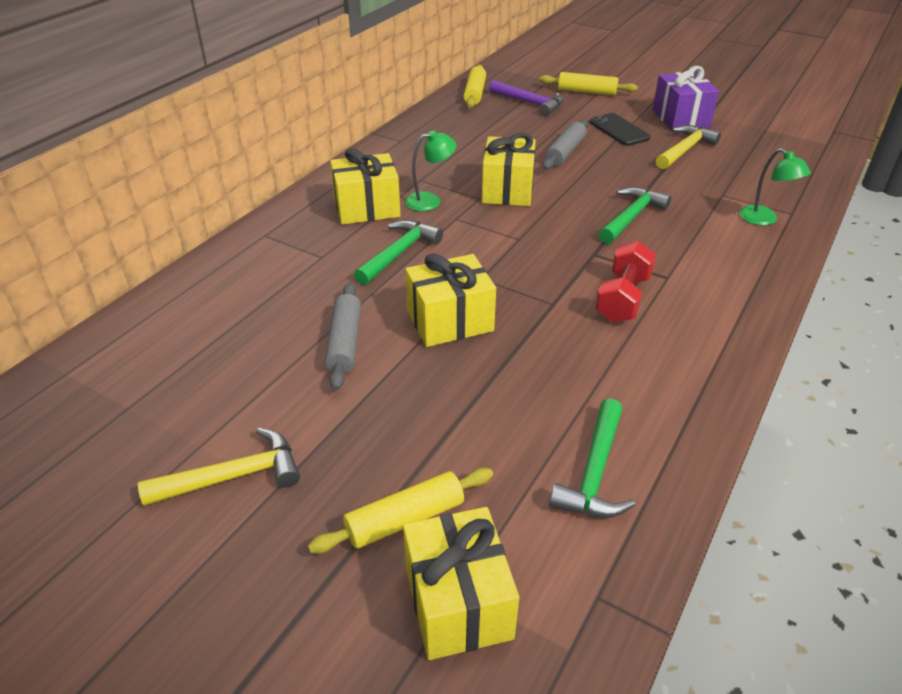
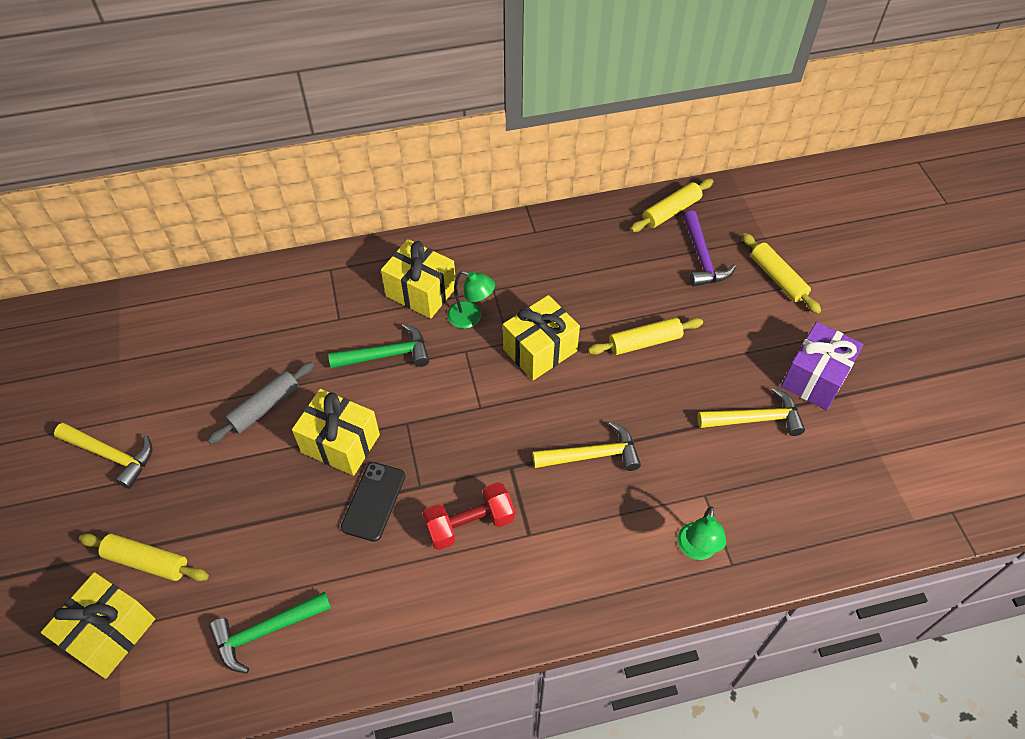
camera: 45 degrees right, 15 degrees up
(565, 152) = (644, 342): grey rolling pin -> yellow rolling pin
(619, 130) = (732, 350): black phone -> black phone (373, 501)
(631, 217) = (592, 455): green hammer -> yellow hammer

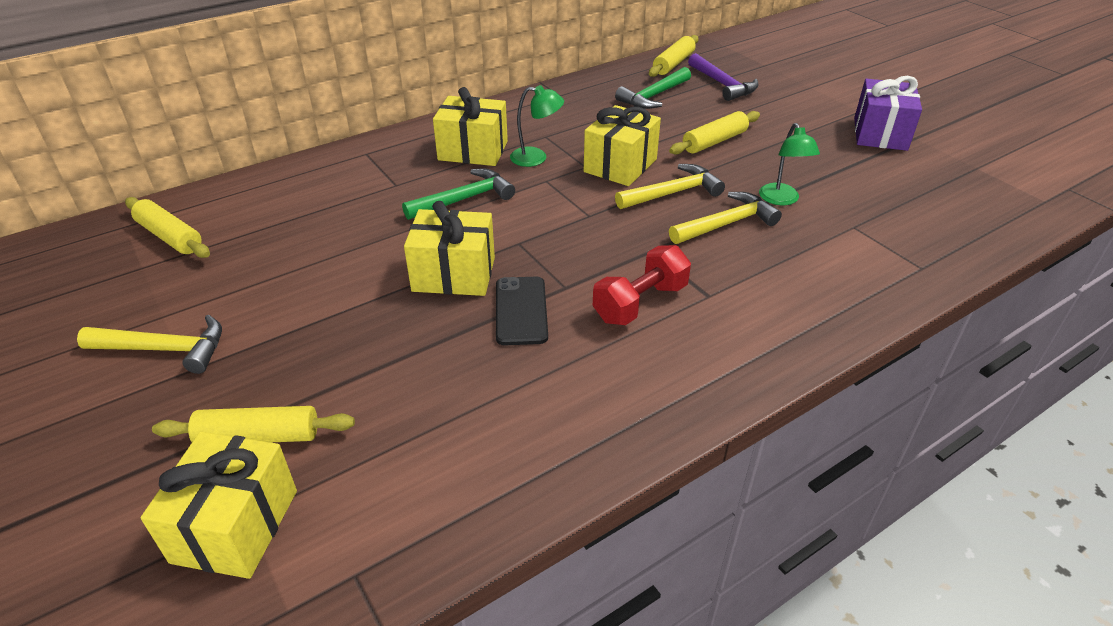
camera: 20 degrees left, 15 degrees down
(265, 407) = (347, 266): grey rolling pin -> none
(266, 631) = (457, 460): green hammer -> green hammer (654, 96)
(696, 550) = (880, 266): green lamp -> green lamp (781, 200)
(755, 419) = (853, 168): yellow hammer -> yellow hammer (672, 193)
(777, 278) = (796, 84): yellow rolling pin -> yellow rolling pin (170, 236)

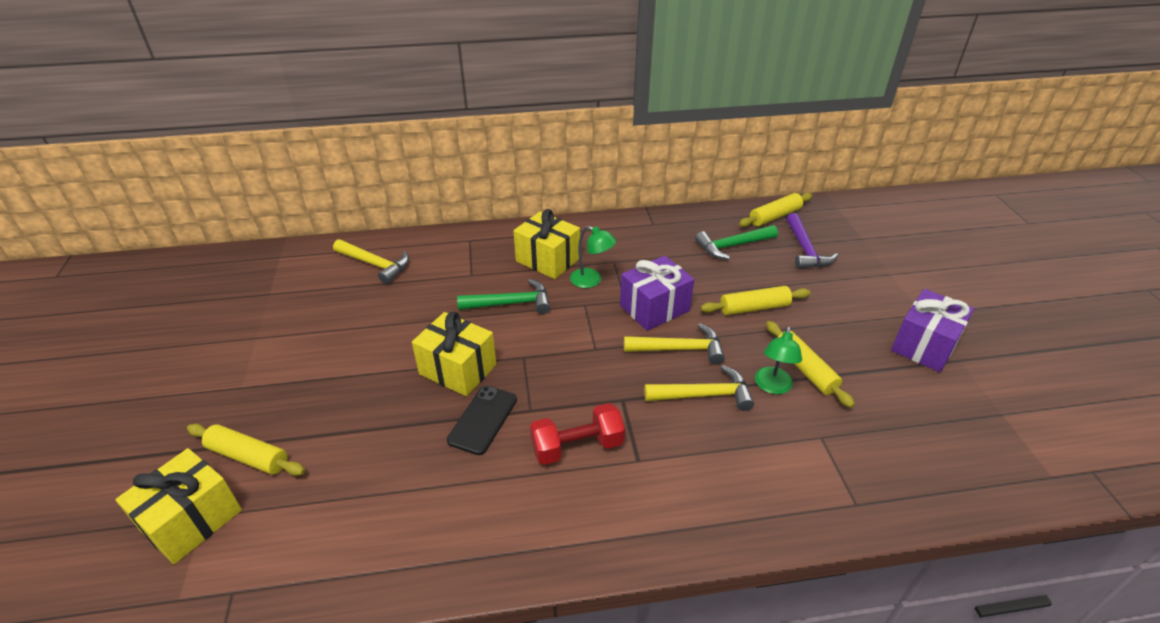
camera: 25 degrees right, 0 degrees up
(164, 349) = (240, 365): yellow hammer -> yellow hammer (375, 264)
(170, 236) = (300, 274): yellow rolling pin -> yellow rolling pin (805, 369)
(620, 165) = (654, 308): yellow gift -> purple gift

